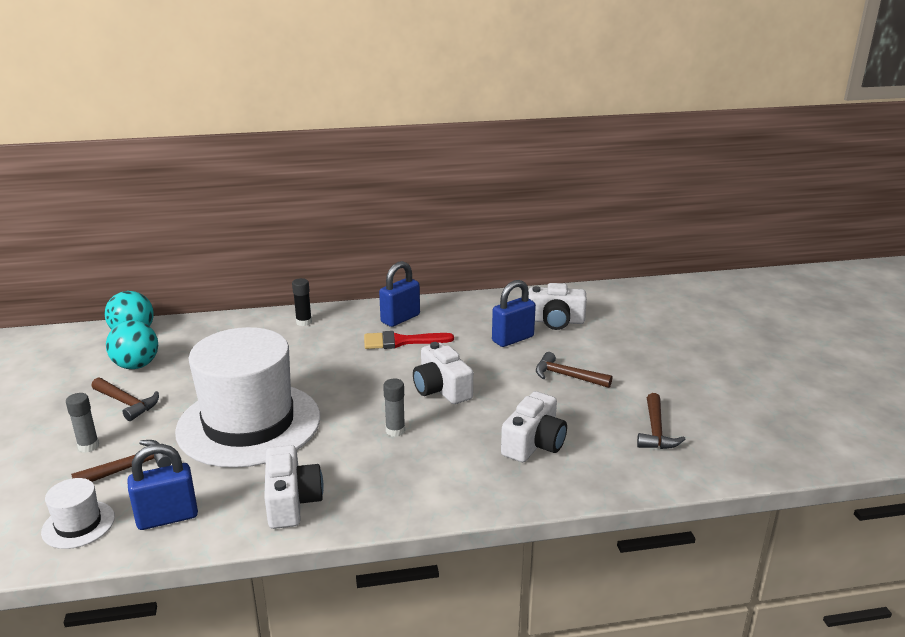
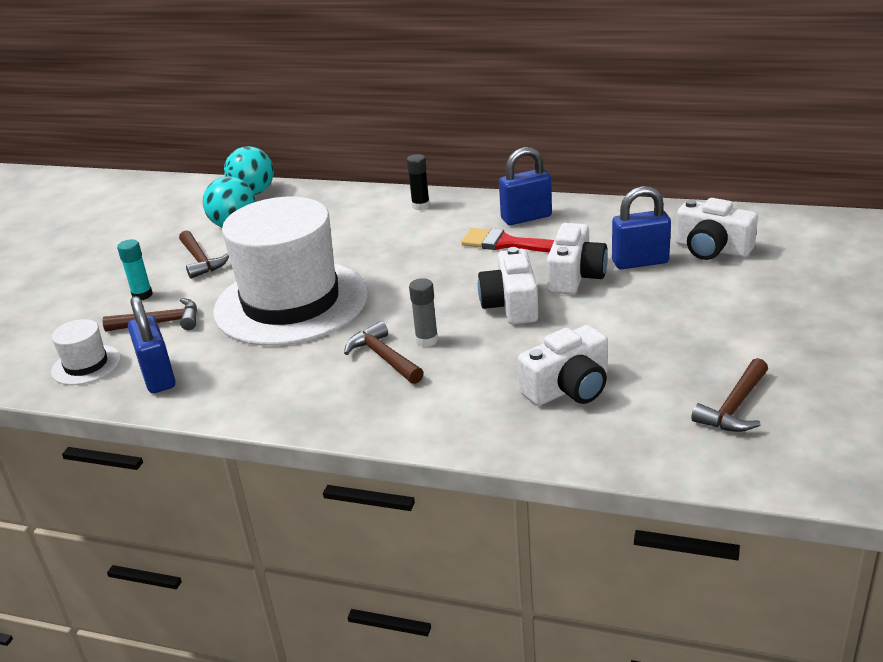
camera: 30 degrees right, 5 degrees up
(88, 446) = (142, 295): grey glue stick -> turquoise glue stick
(167, 517) = (158, 377): blue padlock -> blue padlock turned 60 degrees clockwise
(291, 501) = (273, 389): white camera -> white camera (575, 276)
(567, 376) = (672, 318): brown hammer -> brown hammer (384, 357)

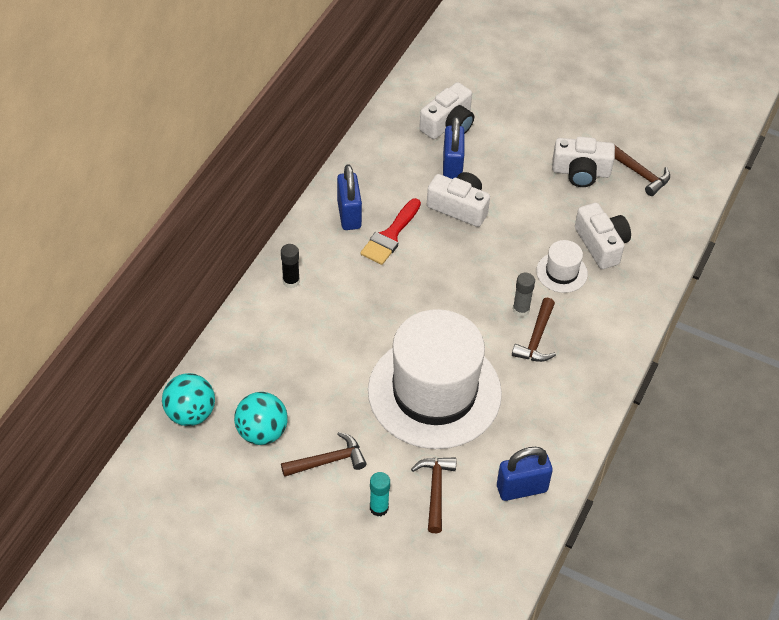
camera: 85 degrees left, 20 degrees up
(86, 365) = (488, 544): white hat -> white hat (561, 272)
(384, 357) = (536, 338): brown hammer -> brown hammer turned 45 degrees counterclockwise
(511, 304) = (487, 252): white camera -> white camera (581, 172)

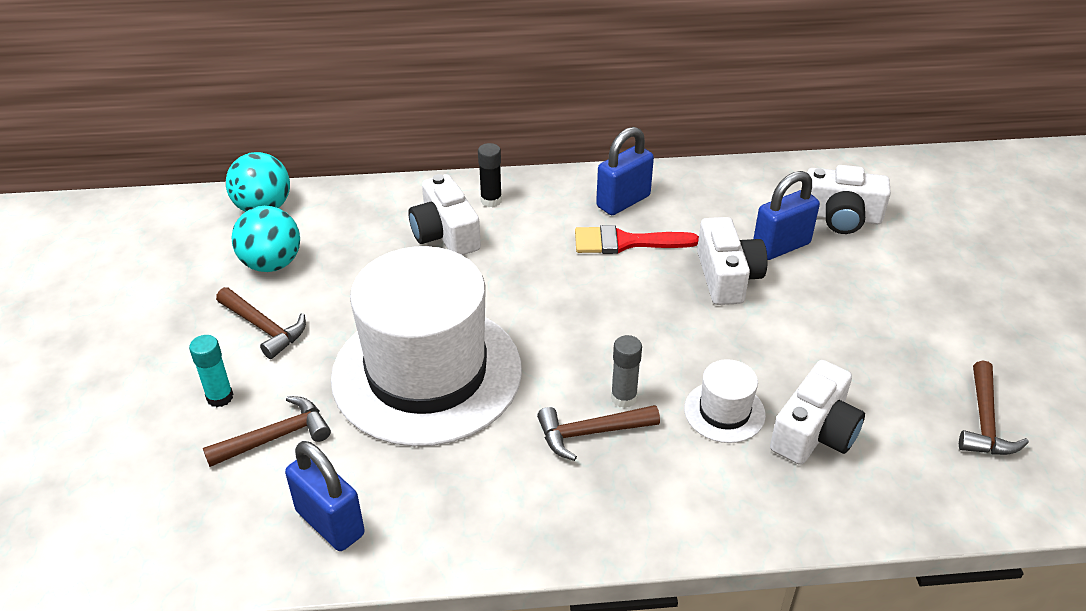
camera: 60 degrees right, 10 degrees down
(581, 172) = (912, 359): white camera -> white camera (445, 234)

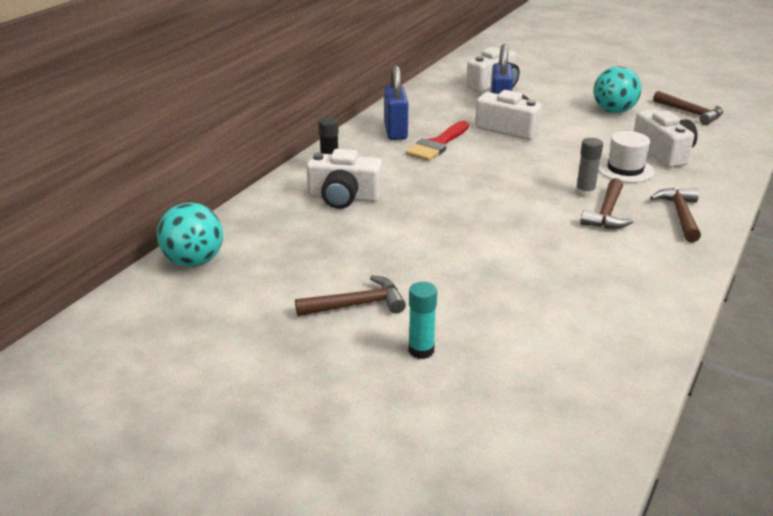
camera: 55 degrees left, 10 degrees down
(272, 264) = (277, 278): turquoise ball -> turquoise ball (613, 111)
(276, 437) = (497, 335): brown hammer -> brown hammer (680, 215)
(330, 523) = (613, 336): blue padlock -> none
(427, 373) = (490, 251): white hat -> none

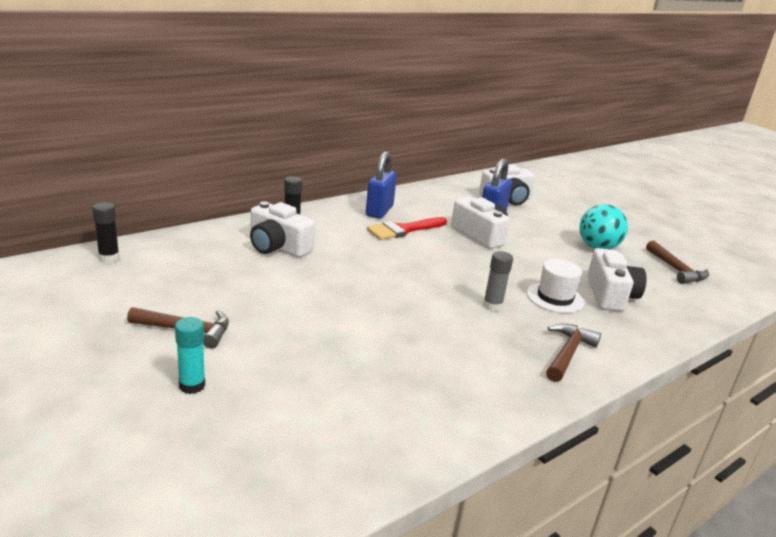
camera: 20 degrees right, 5 degrees down
(194, 261) = (109, 257): turquoise ball -> black glue stick
(607, 213) = (494, 329): brown hammer -> none

